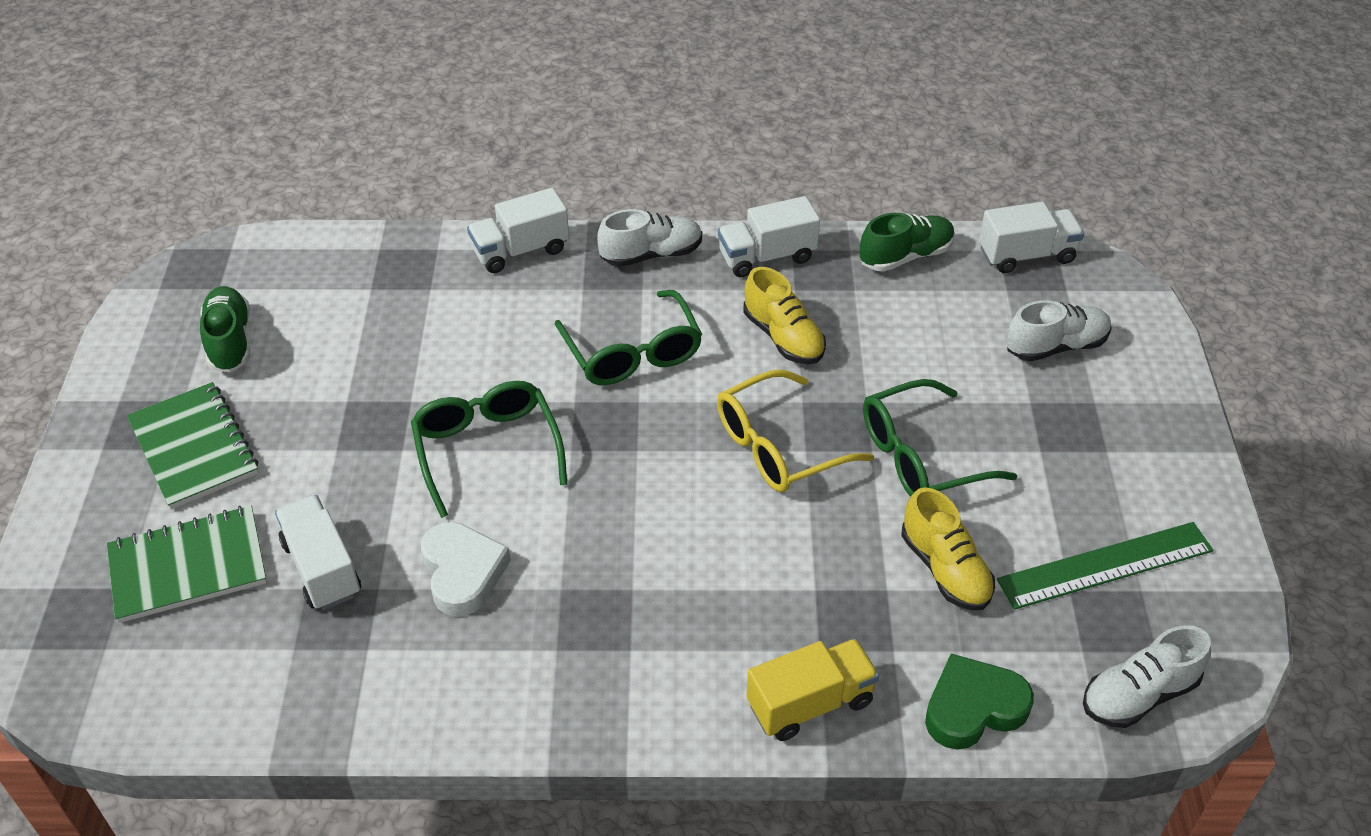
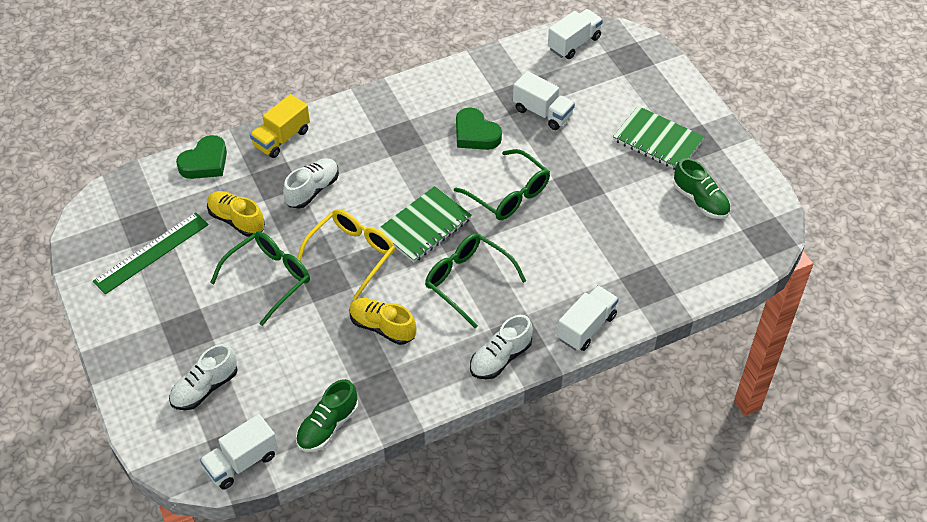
camera: 155 degrees right, 5 degrees up
(188, 567) = (604, 92): green notebook -> green notebook (424, 226)
(463, 572) = (475, 134): white heart -> green heart
(767, 257) = (423, 387): white truck -> white truck (574, 43)
(1138, 695) = (126, 195): white shoe -> white shoe (312, 190)

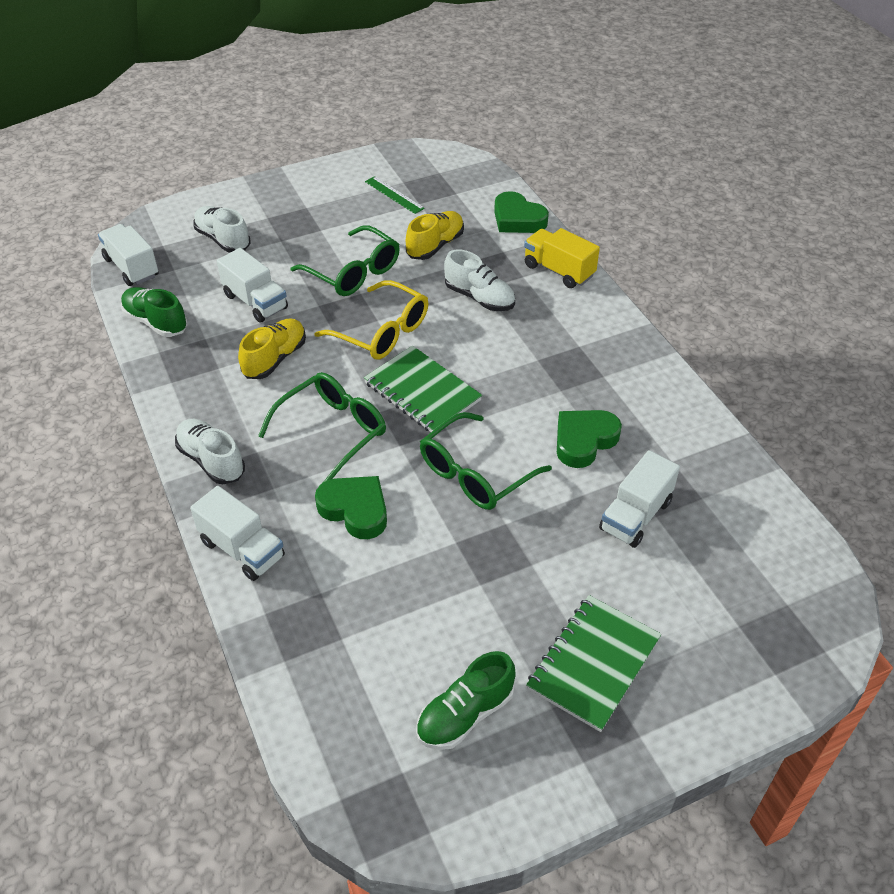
camera: 90 degrees right, 5 degrees down
(151, 253) = (394, 195): green ruler -> green ruler, size x0.59
(546, 262) = (355, 510): none -> green heart
(574, 43) = (796, 561): white truck -> white truck (255, 302)

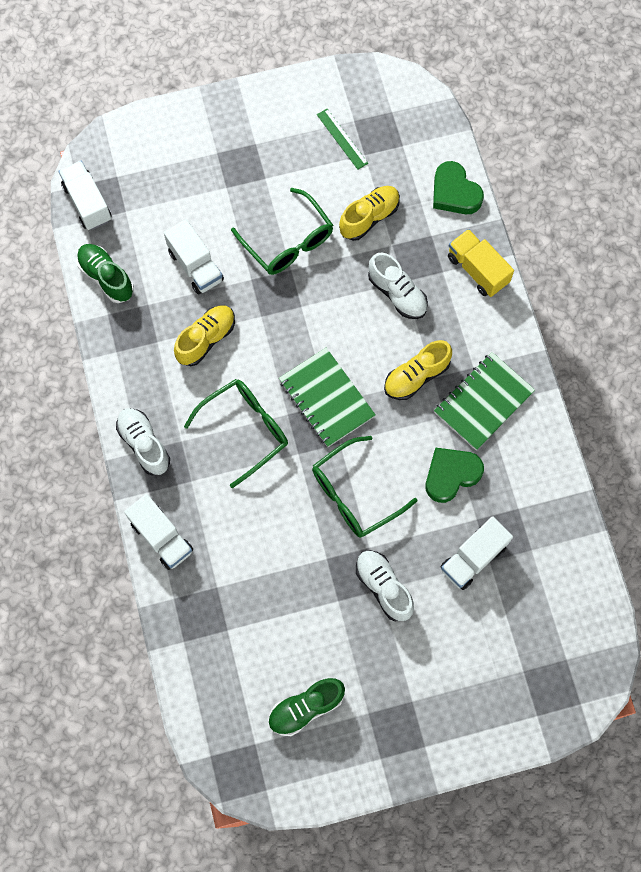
camera: 10 degrees right, 25 degrees up
(223, 239) = (173, 178): white shoe -> white shoe (383, 587)
(355, 510) = (253, 514): green heart -> none
(382, 332) = (303, 322): yellow glasses -> none
(519, 361) = (416, 376): none -> yellow shoe
(593, 664) = (406, 684): green notebook -> green notebook (483, 402)

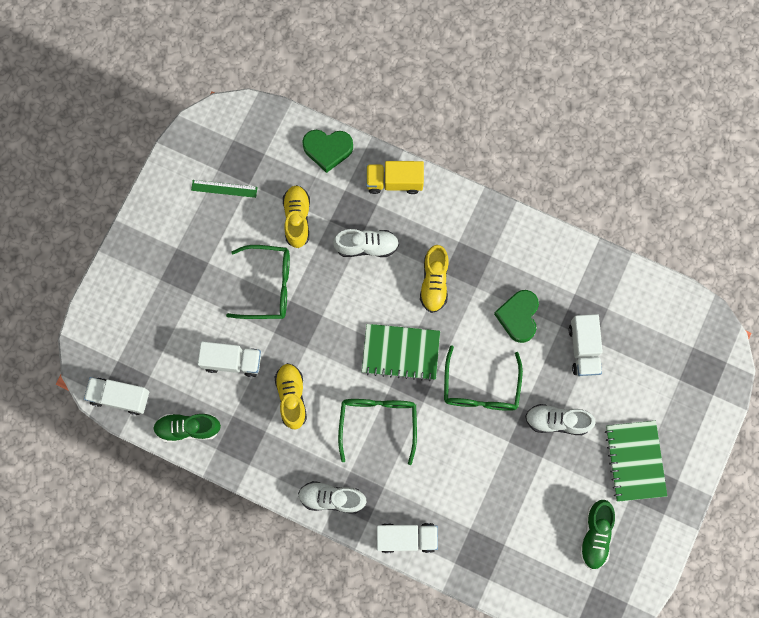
camera: 50 degrees left, 5 degrees up
(483, 402) = (487, 255): green notebook -> green notebook (635, 461)

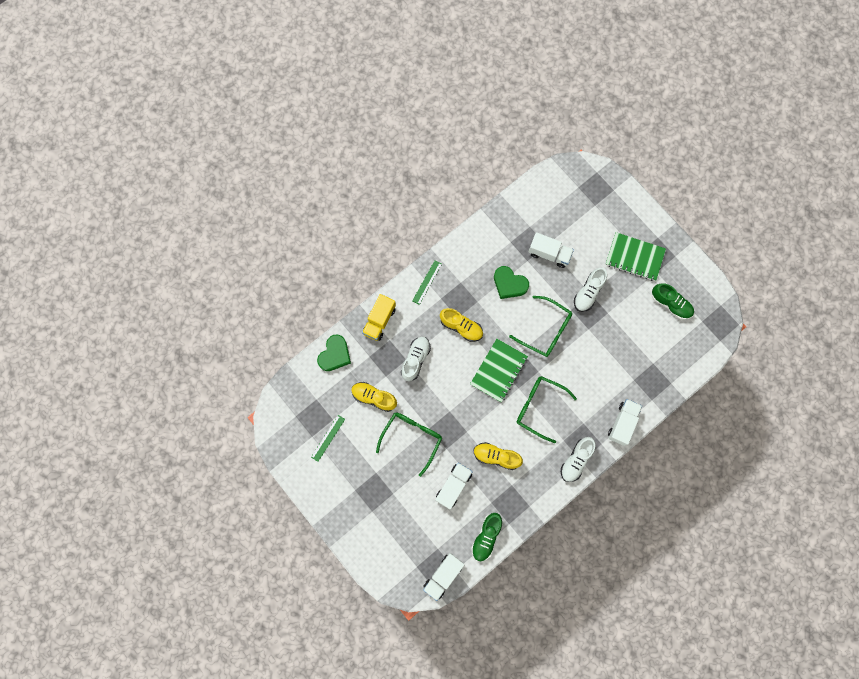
camera: 65 degrees left, 0 degrees up
(471, 215) = (427, 282): none -> green ruler

